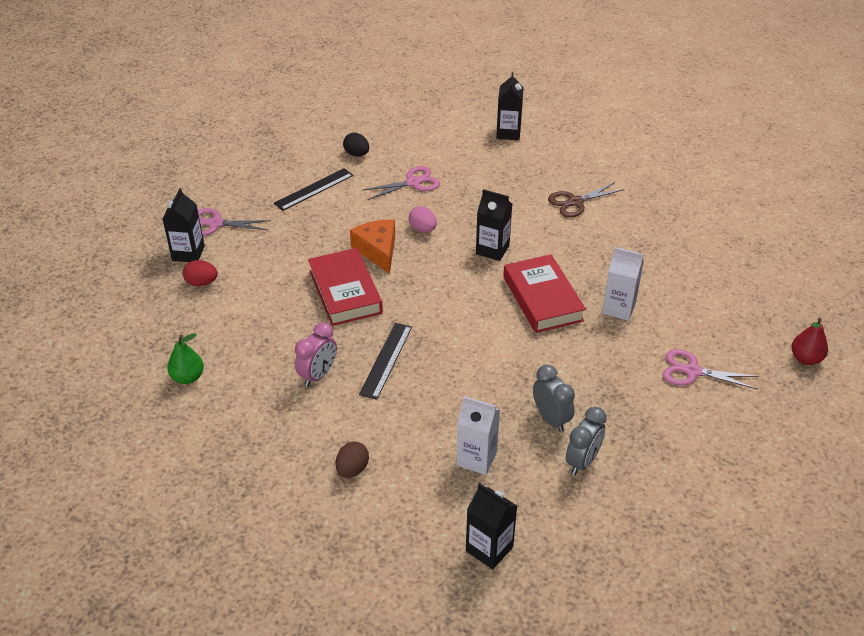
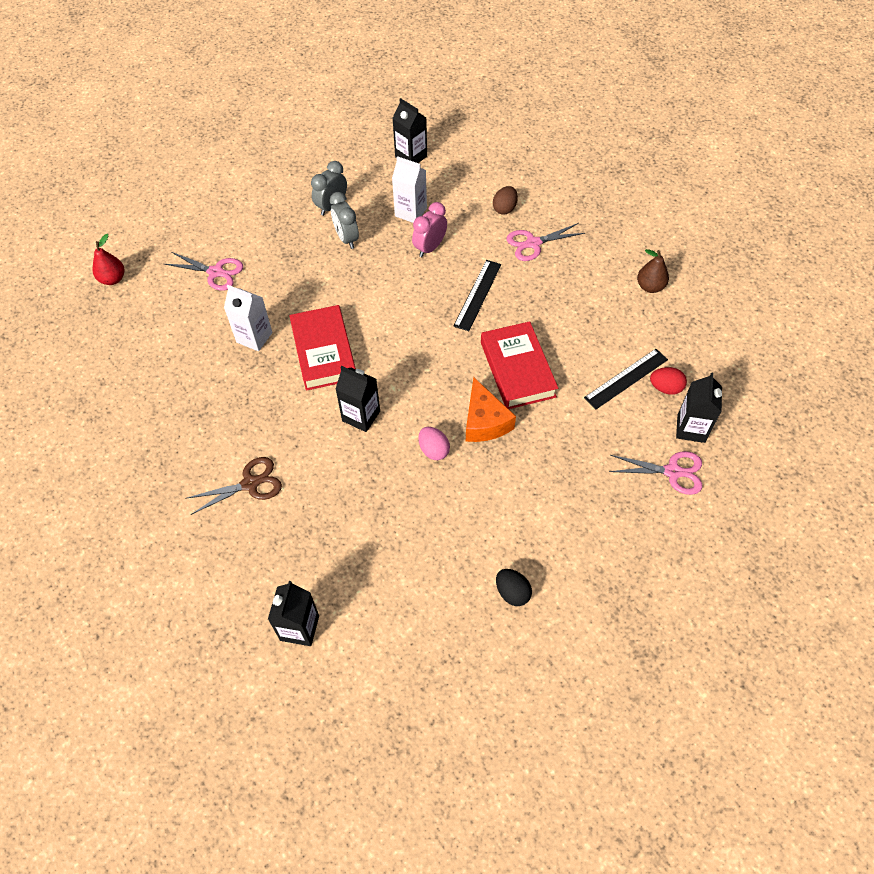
camera: 175 degrees left, 15 degrees up
(188, 377) = (650, 287): green pear -> brown pear
(314, 189) = (563, 525): black ruler -> black ruler (626, 378)
(318, 375) = (537, 283): pink clock -> pink clock (430, 248)
(413, 182) = (439, 530): pink scissors -> pink scissors (533, 243)

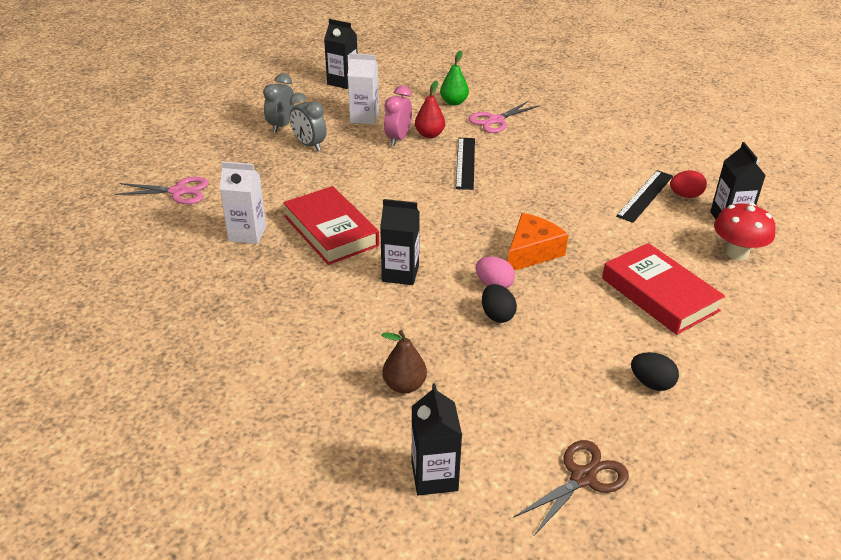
camera: 20 degrees left, 20 degrees down
(113, 279) = (58, 216): red pear -> red pear (429, 134)
(250, 484) = (304, 356): brown scissors -> brown scissors (583, 477)
(420, 484) = (497, 315): none -> black egg
(484, 421) = (532, 252): orange cheese -> orange cheese turned 105 degrees counterclockwise
(504, 208) = (454, 102): brown egg -> green pear
(517, 369) = (538, 208): red book -> red book (659, 294)
(650, 287) = (621, 131): brown pear -> brown pear (404, 385)
(672, 472) = (737, 253): pink scissors -> red mushroom

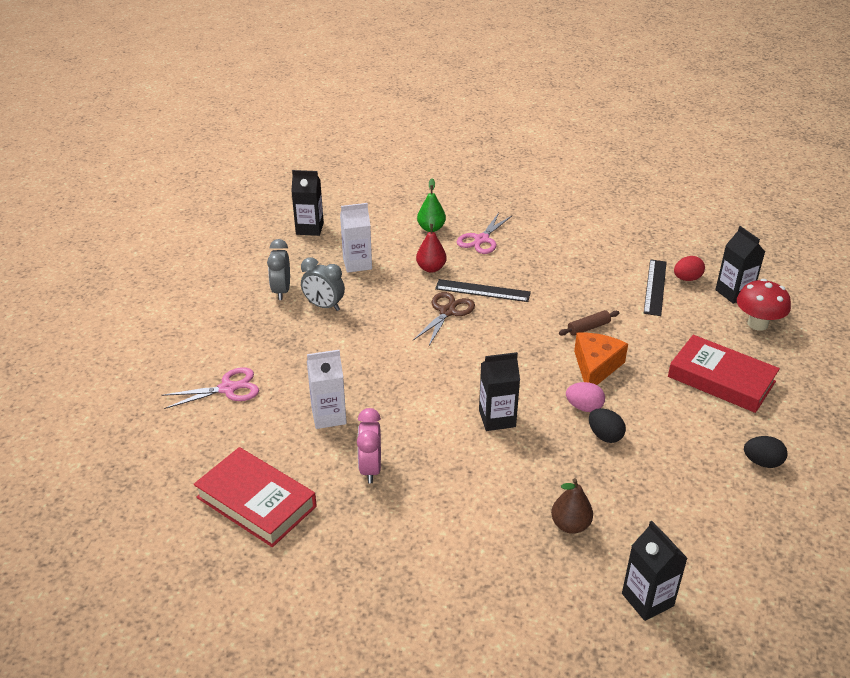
camera: 20 degrees left, 0 degrees up
(331, 231) = (406, 392): red book -> red book (256, 502)
(398, 138) = (404, 279): pink clock -> pink clock (370, 468)
(465, 163) = (482, 290): black ruler -> black ruler turned 60 degrees counterclockwise
(549, 216) = (588, 328): none -> brown rolling pin
(583, 477) = (760, 561): brown scissors -> brown scissors (447, 312)

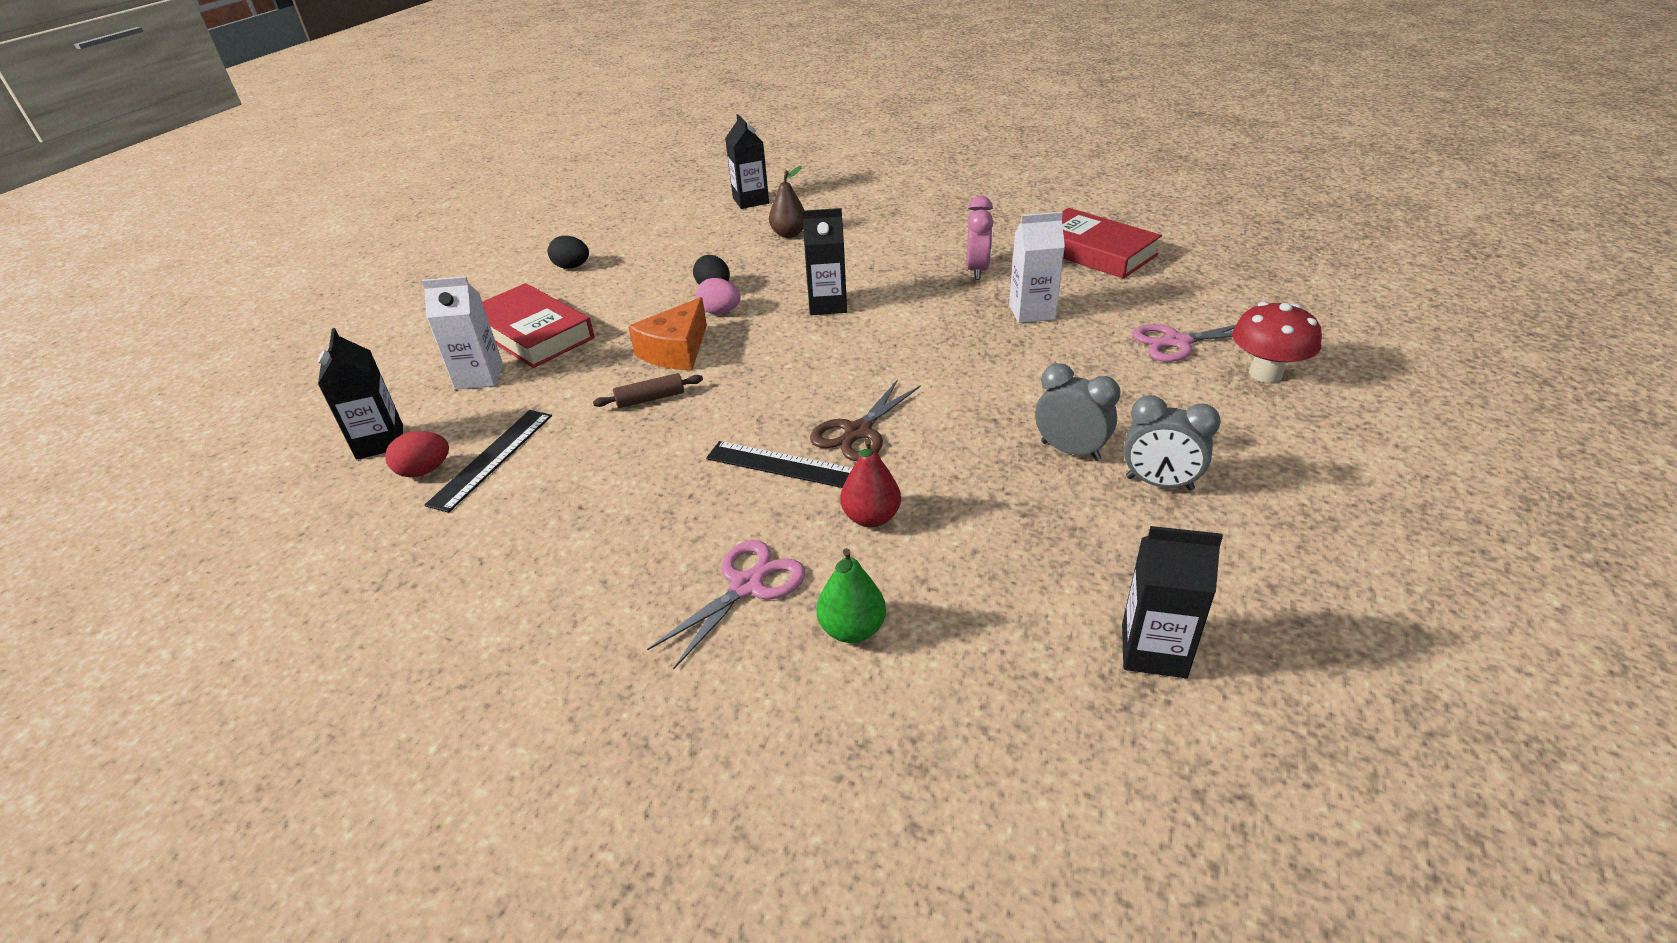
camera: 170 degrees left, 0 degrees up
(281, 291) = (1159, 483): grey clock -> grey clock turned 105 degrees clockwise
(357, 264) = (1021, 537): white carton -> white carton (479, 377)
(757, 324) = (405, 394): red mushroom -> red mushroom (1265, 373)

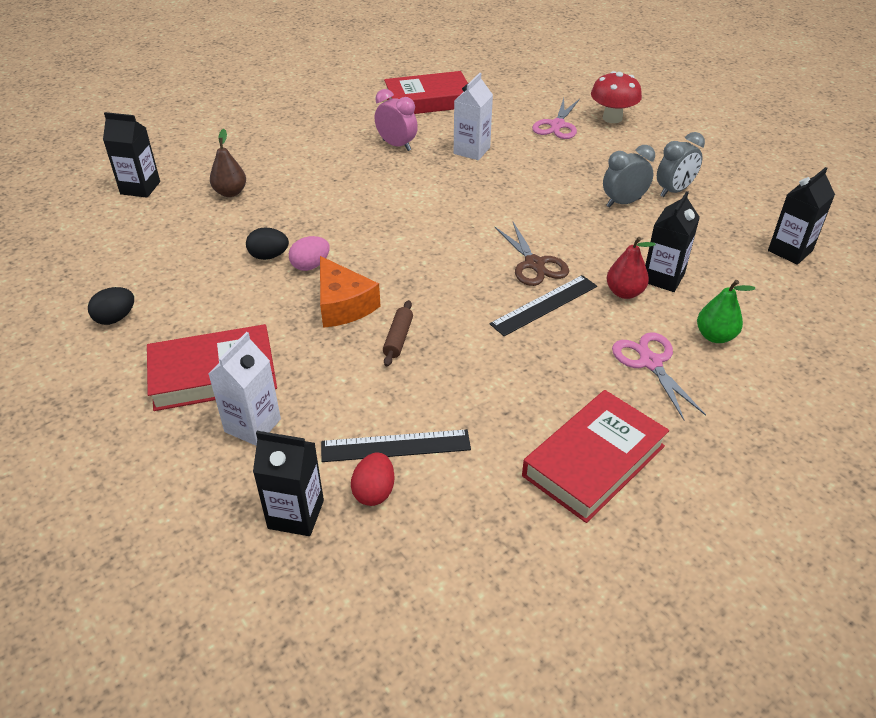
camera: 60 degrees left, 5 degrees up
(492, 458) = (395, 446): black ruler -> black ruler turned 60 degrees counterclockwise
(538, 597) = (593, 461): none -> red book
(827, 305) = (364, 217): black carton -> black carton (663, 278)

